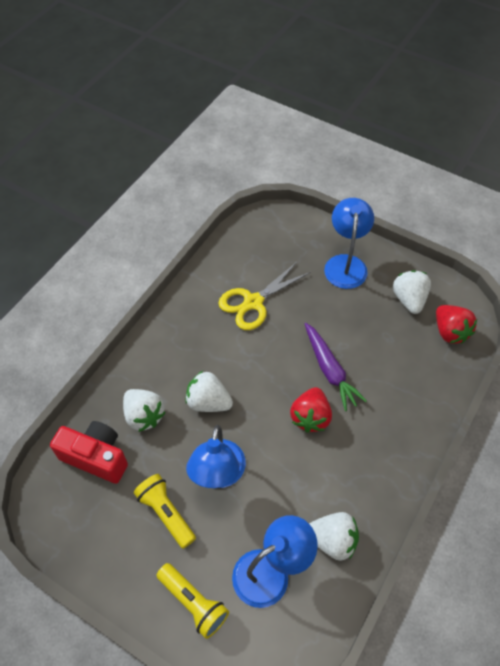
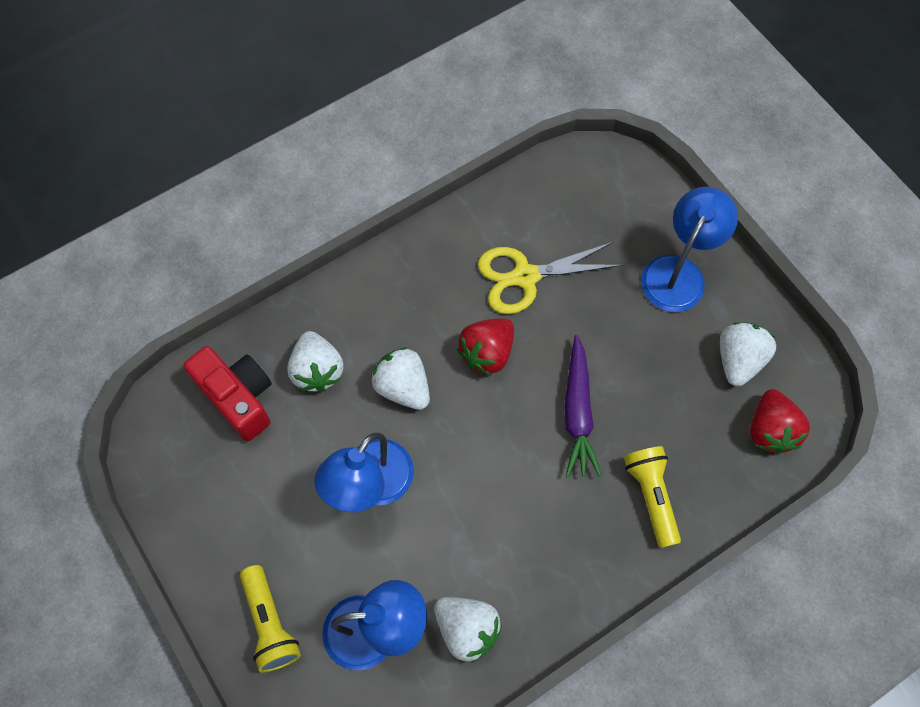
camera: 25 degrees right, 10 degrees up
(166, 513) = (288, 504): yellow flashlight -> yellow flashlight (651, 496)
(310, 417) = (520, 463): red strawberry -> red strawberry (487, 353)

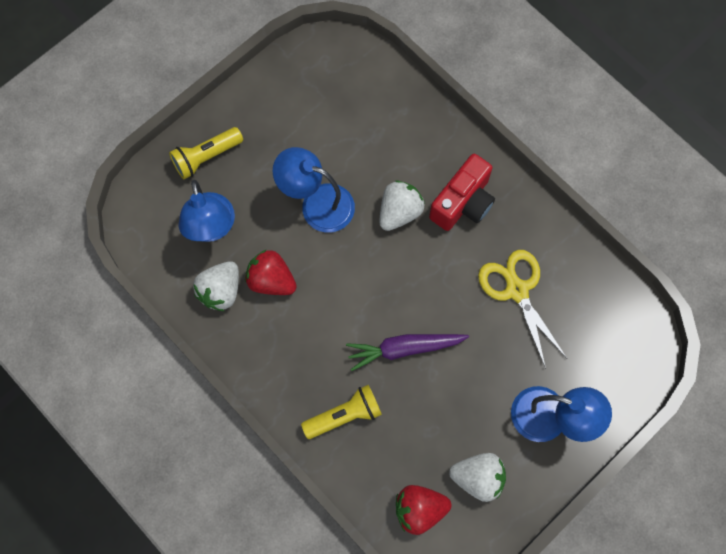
camera: 80 degrees right, 5 degrees up
(238, 398) = (368, 97): red camera -> red camera (463, 203)
(317, 370) = (401, 147): white strawberry -> none
(487, 353) = (441, 270): red strawberry -> red strawberry (271, 280)

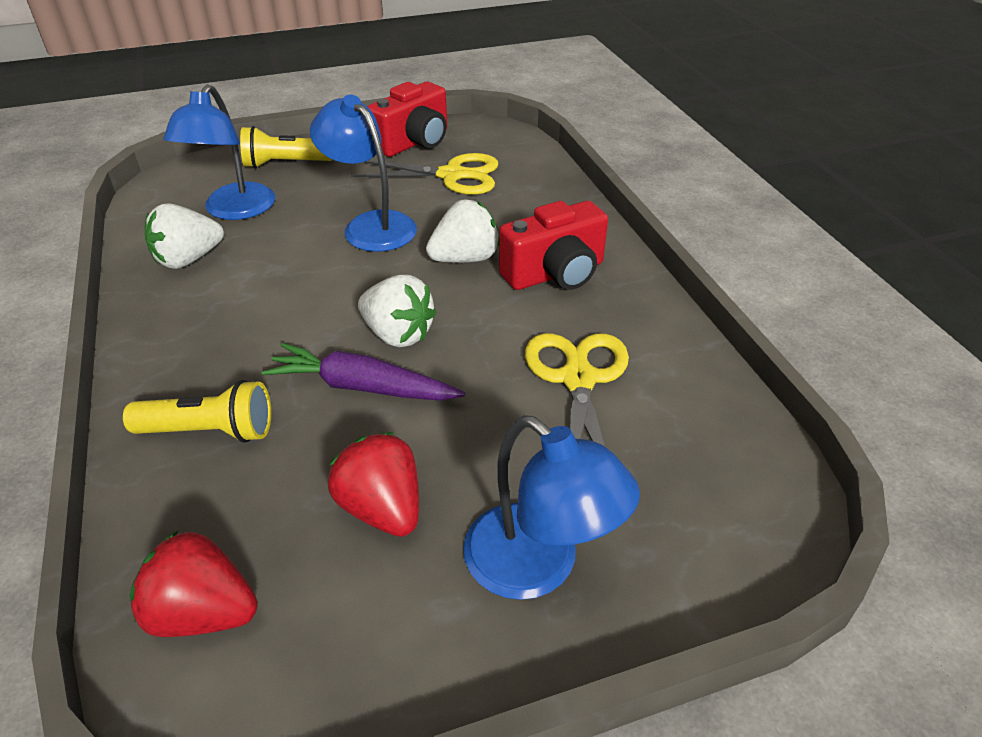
camera: 25 degrees right, 30 degrees down
(271, 280) = (255, 268): red strawberry -> red strawberry (382, 508)
(285, 88) = (414, 142): none -> red camera
(338, 121) = (452, 175): none -> yellow scissors
(478, 478) = (344, 606): white strawberry -> white strawberry (398, 334)

